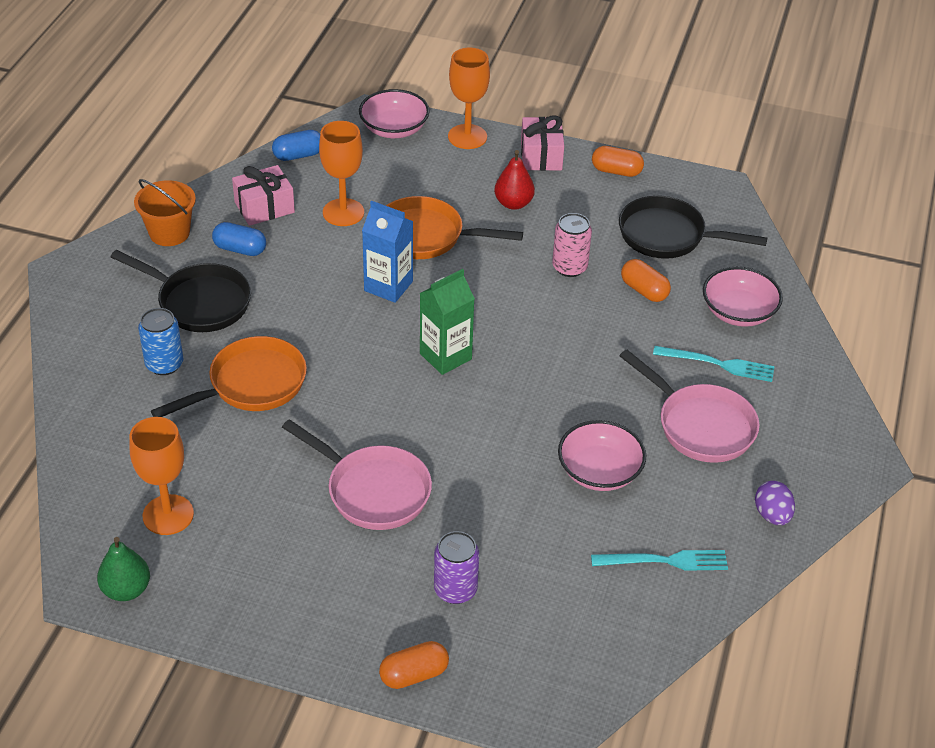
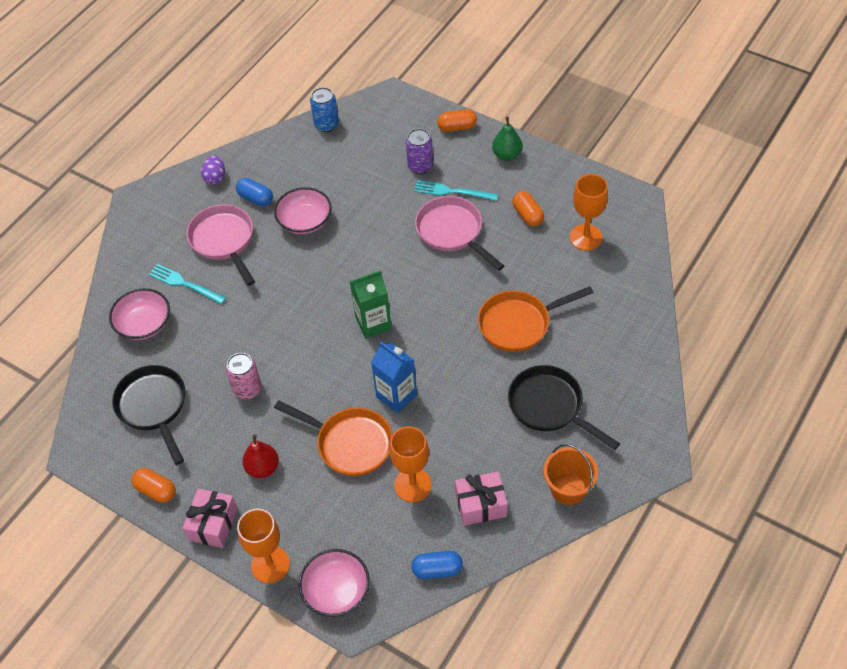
camera: 160 degrees left, 10 degrees up
(126, 590) = (613, 196): green pear -> green pear (507, 155)
(164, 364) = (581, 352): blue can -> blue can (326, 124)
(240, 249) = (509, 458): blue capsule -> blue capsule (256, 198)
(644, 290) = (202, 356): orange capsule -> orange capsule (527, 215)
(665, 561) = (293, 162): turquoise fork -> turquoise fork (452, 191)
(667, 236) = (153, 407): black pan -> black pan turned 150 degrees counterclockwise

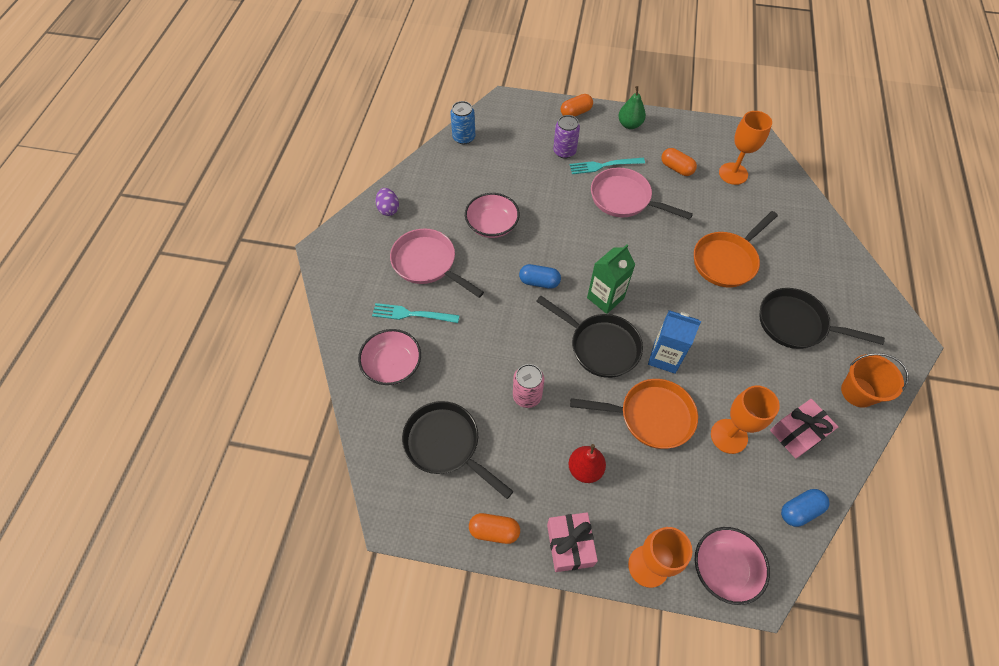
camera: 25 degrees left, 5 degrees up
(256, 198) = (436, 217): blue capsule -> blue capsule (539, 282)
(341, 366) = (600, 346): none -> black pan

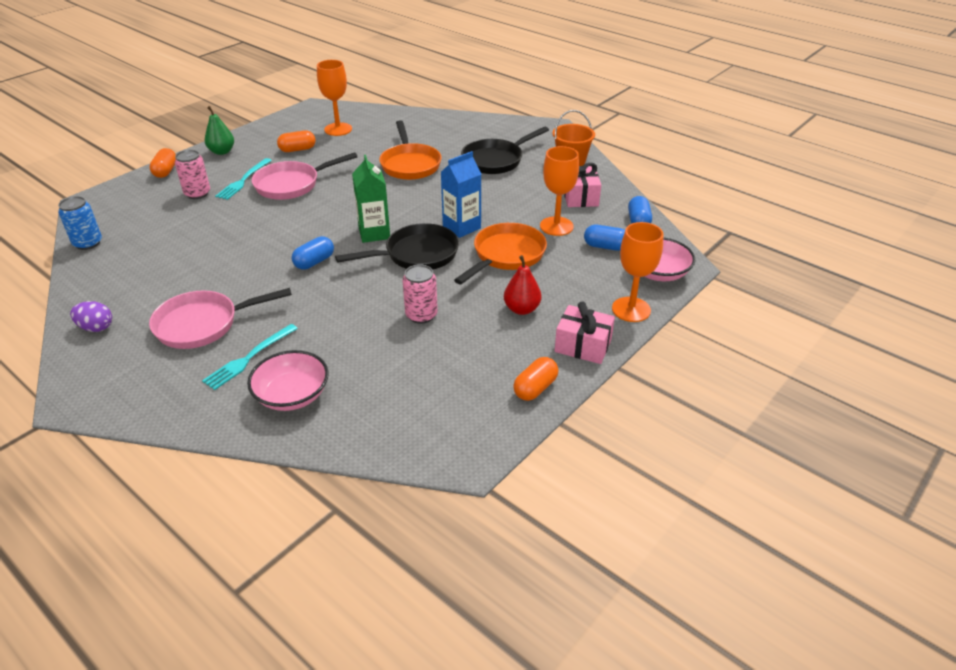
camera: 60 degrees left, 20 degrees down
(446, 445) = (420, 388): black pan -> none
(492, 225) = (216, 265): pink bowl -> none
(564, 151) = (197, 193): purple can -> pink can
(730, 497) = (605, 246): none -> blue capsule

